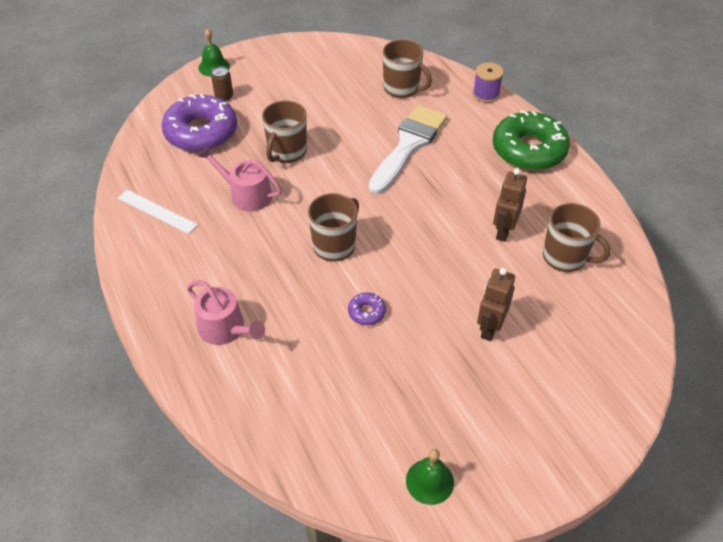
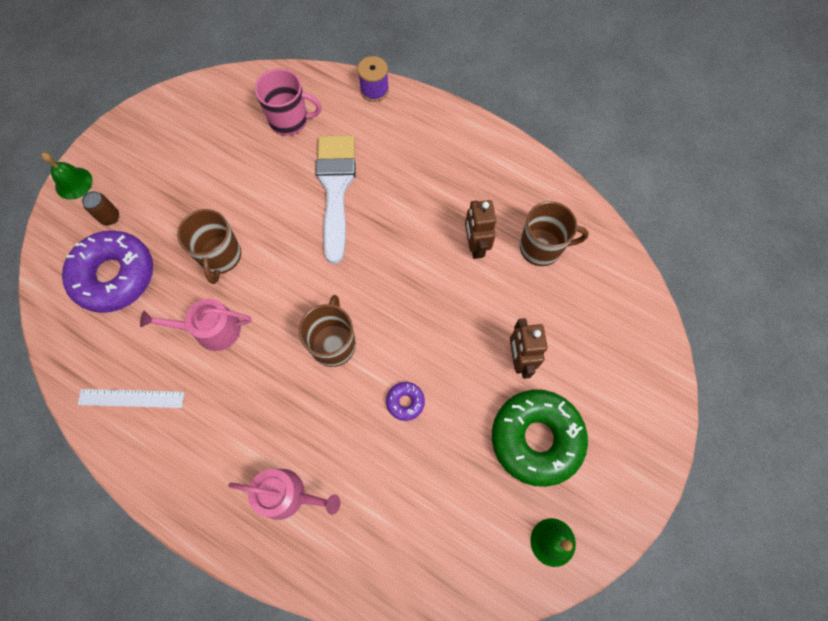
camera: 30 degrees left, 20 degrees up
(402, 88) = (290, 120): brown mug -> pink mug
(528, 150) = (449, 140): green donut -> green donut (536, 438)

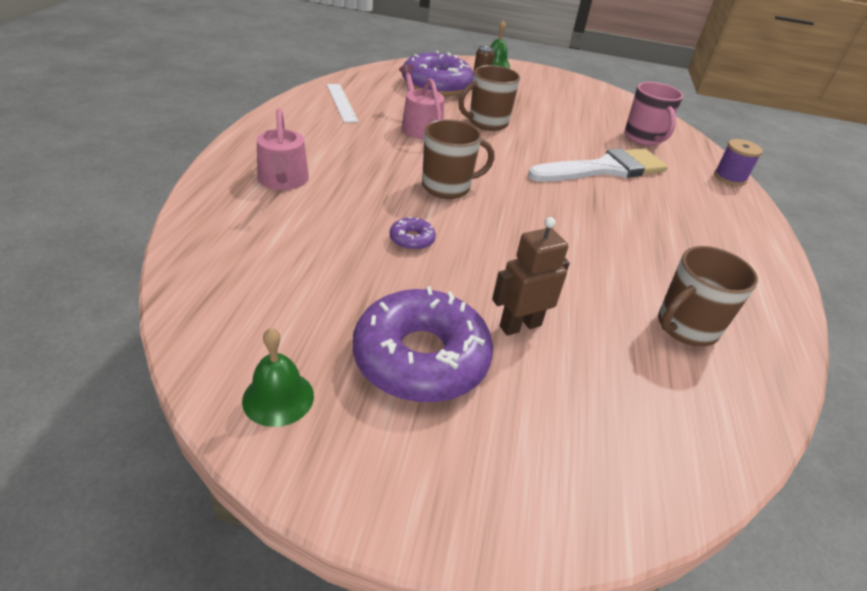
camera: 65 degrees right, 30 degrees down
(475, 246) = (633, 268): brown robot -> none
(536, 438) = (421, 358): green donut -> purple donut
(541, 248) = (685, 327): brown mug -> brown mug turned 75 degrees clockwise

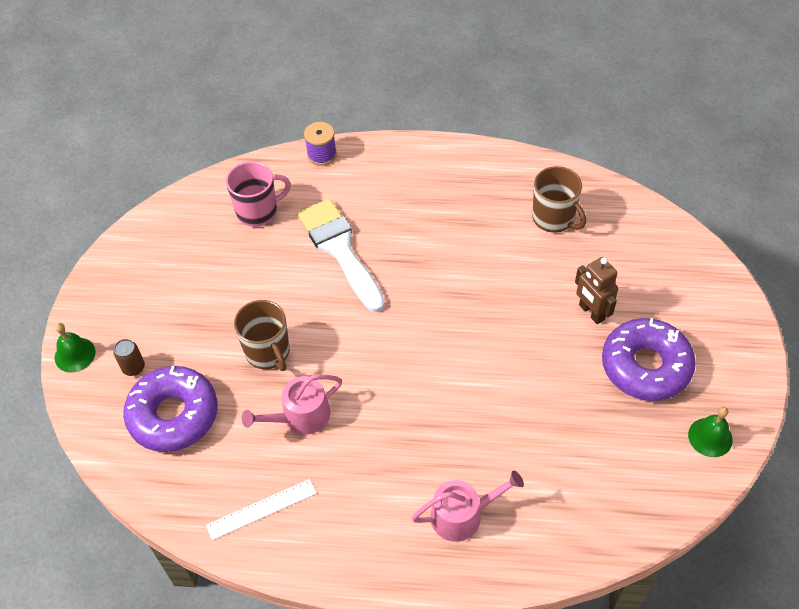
camera: 90 degrees left, 15 degrees up
(412, 240) = (517, 391): purple donut -> none
(447, 187) = (423, 375): brown mug -> none

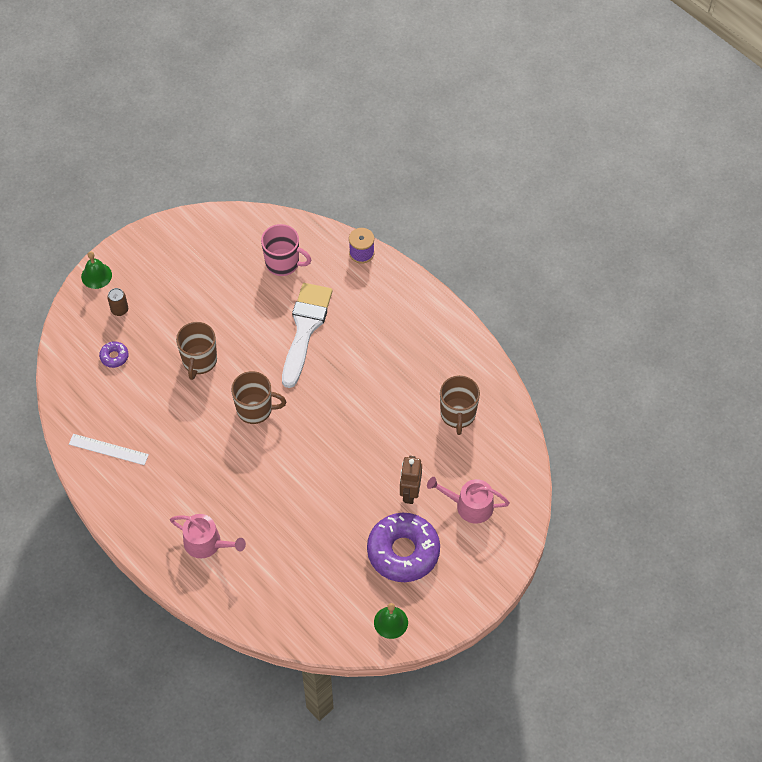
camera: 40 degrees right, 5 degrees up
(173, 415) = (114, 356): purple donut -> purple donut, size x0.42
(300, 416) = (179, 414): pink watering can -> pink watering can (469, 505)
(371, 353) = (255, 409): none -> brown mug

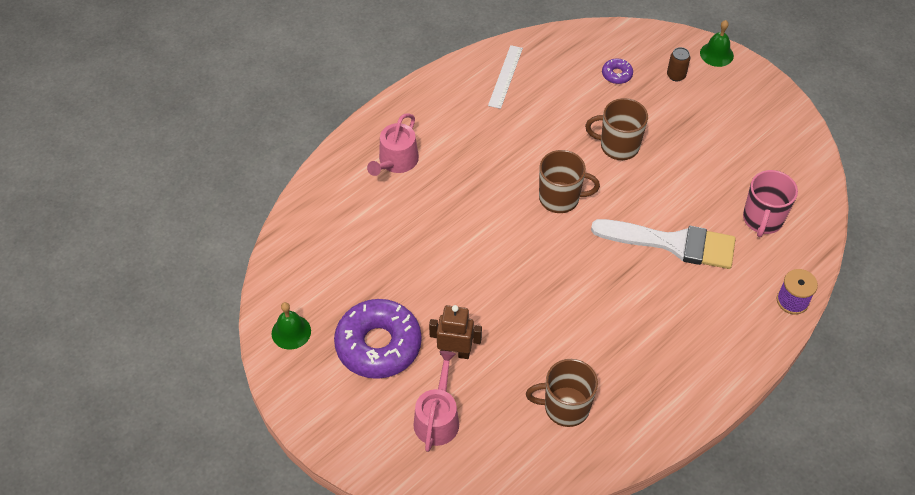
camera: 90 degrees right, 5 degrees down
(255, 409) = (560, 198): brown mug -> brown mug turned 90 degrees counterclockwise

